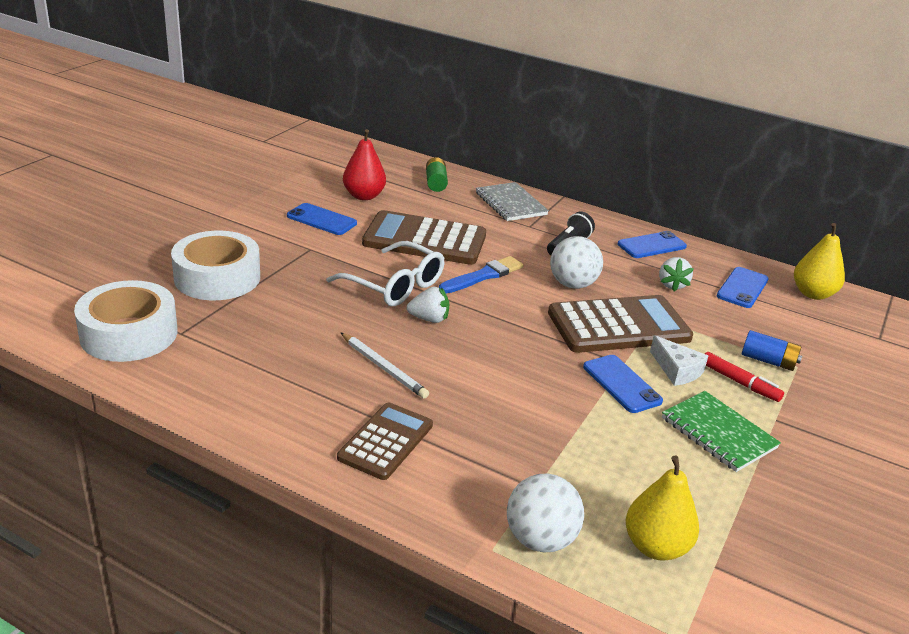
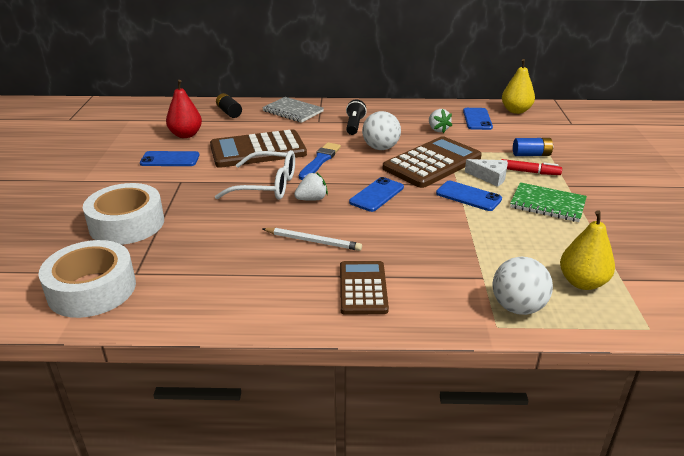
camera: 25 degrees left, 0 degrees up
(436, 183) = (229, 112): green battery -> black battery
(651, 245) = (403, 111): blue phone -> blue phone (376, 195)

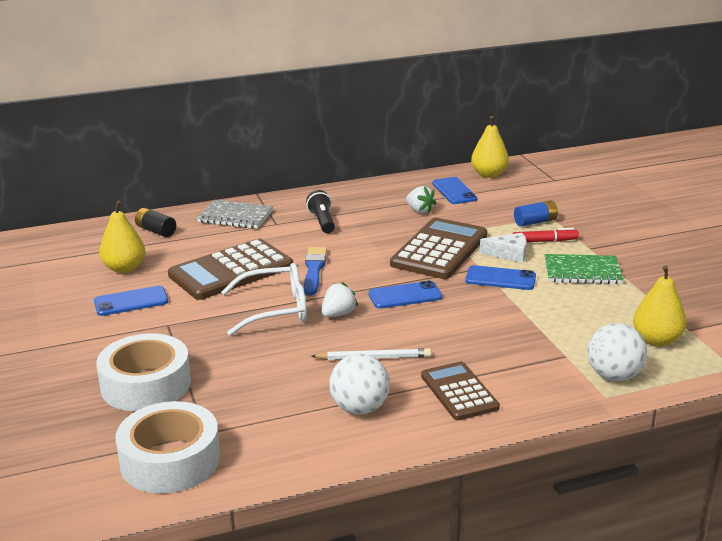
camera: 20 degrees left, 5 degrees down
(186, 135) = (124, 268): red pear -> yellow pear
(376, 195) = (405, 295): blue phone -> blue phone turned 60 degrees clockwise
(380, 148) = (371, 243): white ball -> white ball (359, 408)

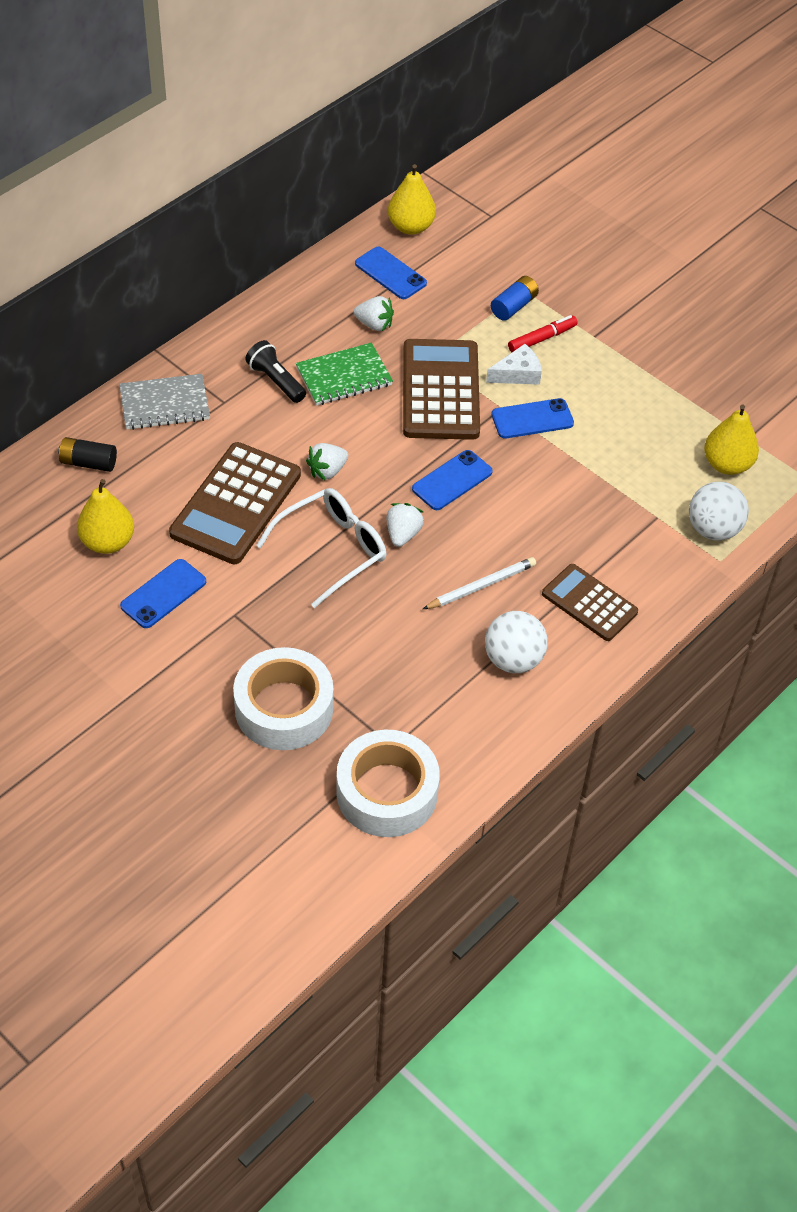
camera: 30 degrees left, 25 degrees up
(314, 270) = (327, 471): blue brush -> white strawberry
(582, 271) = (607, 380): green notebook -> green notebook (344, 377)

